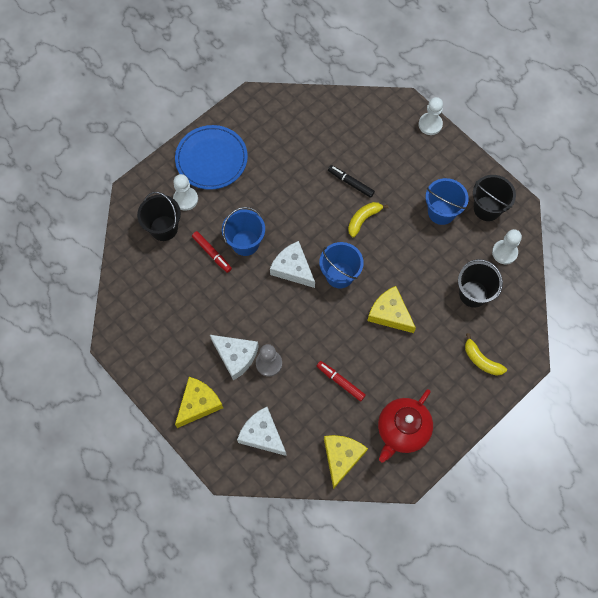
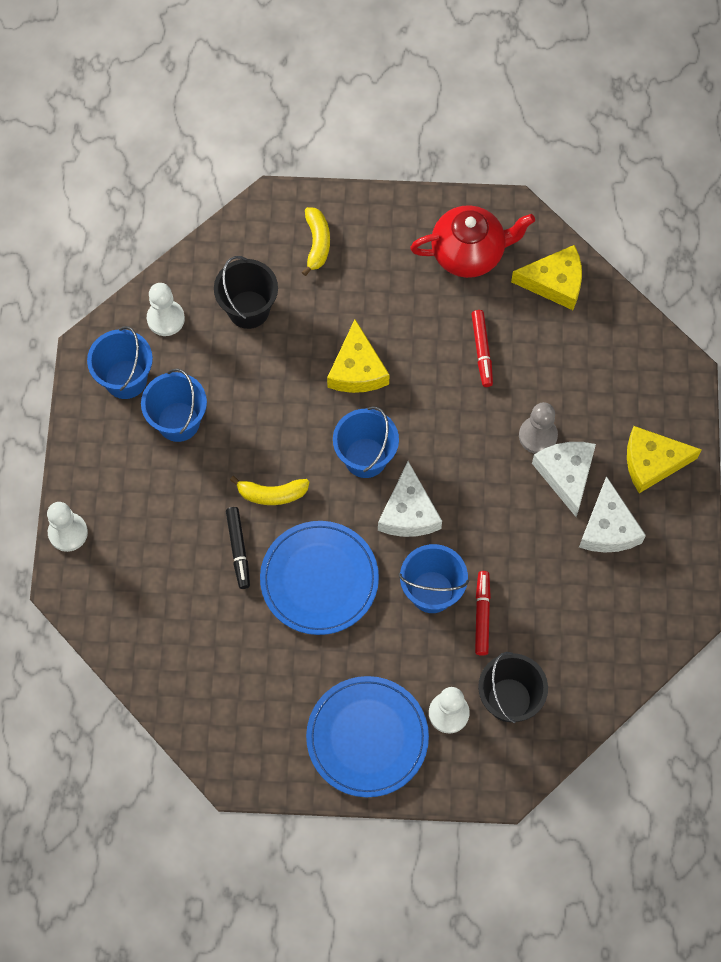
camera: 135 degrees left, 0 degrees up
(262, 434) = (614, 373): white cheese -> white cheese (608, 528)
(301, 203) = (319, 579): none -> blue plate
(342, 457) = (555, 282): yellow cheese -> yellow cheese turned 150 degrees counterclockwise
(487, 208) = (126, 379): black bucket -> blue bucket

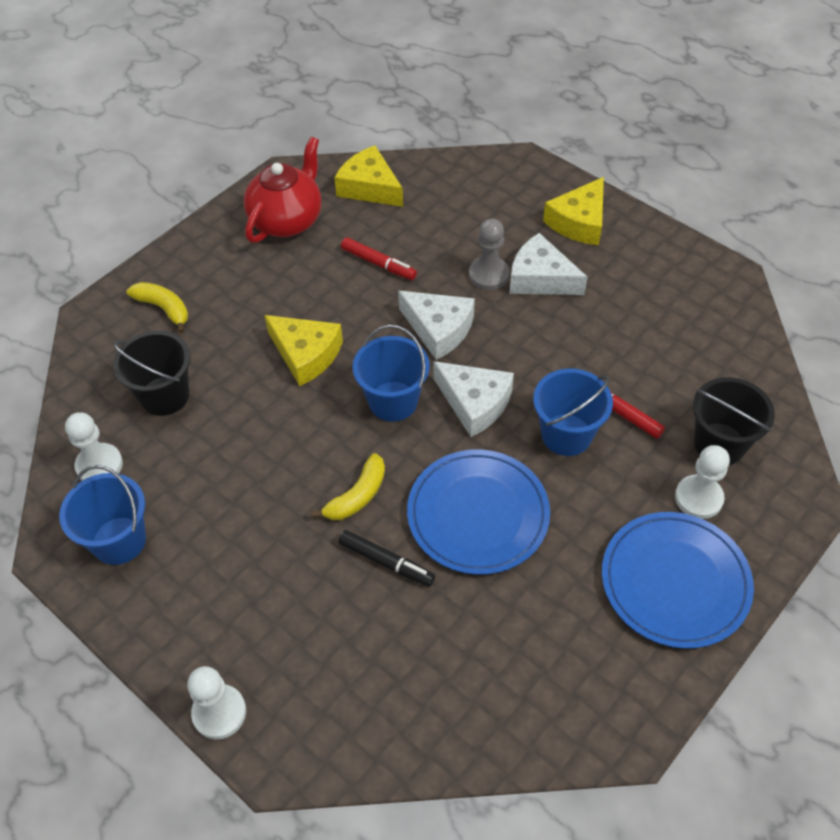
camera: 50 degrees left, 15 degrees down
(178, 421) = (208, 525): blue bucket -> none
(555, 282) = (369, 187): yellow cheese -> yellow cheese turned 90 degrees counterclockwise
(608, 528) = (612, 281): white cheese -> white cheese (439, 329)

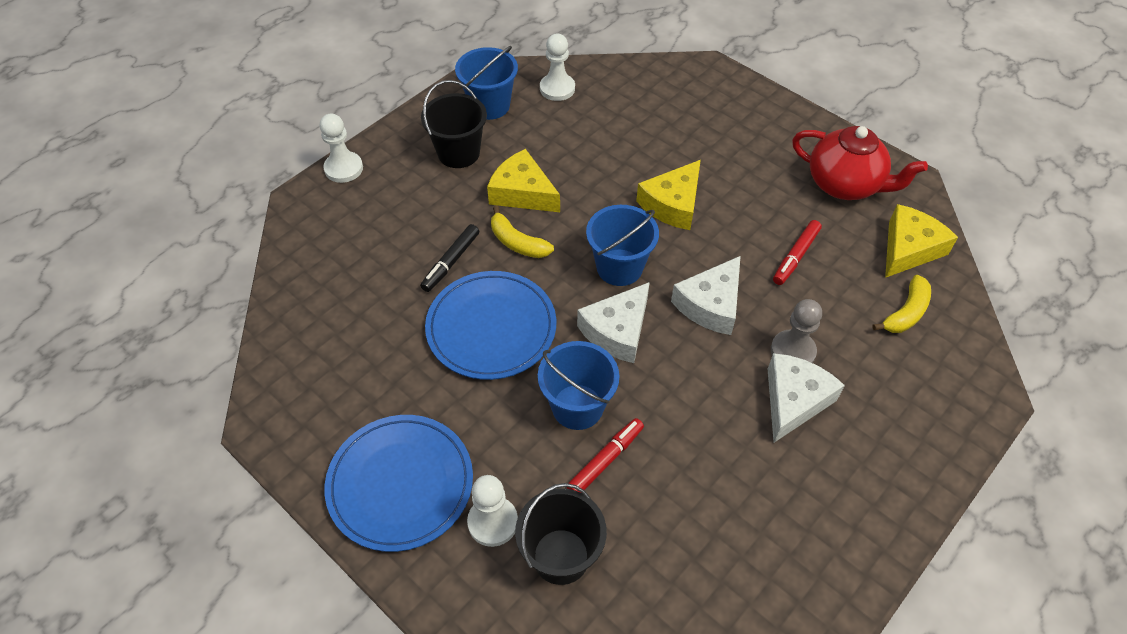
camera: 90 degrees right, 0 degrees up
(164, 309) = (720, 109): yellow banana -> yellow banana (906, 313)
(164, 396) = (624, 118): black bucket -> black bucket (458, 153)
(579, 222) = (894, 449): yellow cheese -> yellow cheese (522, 192)

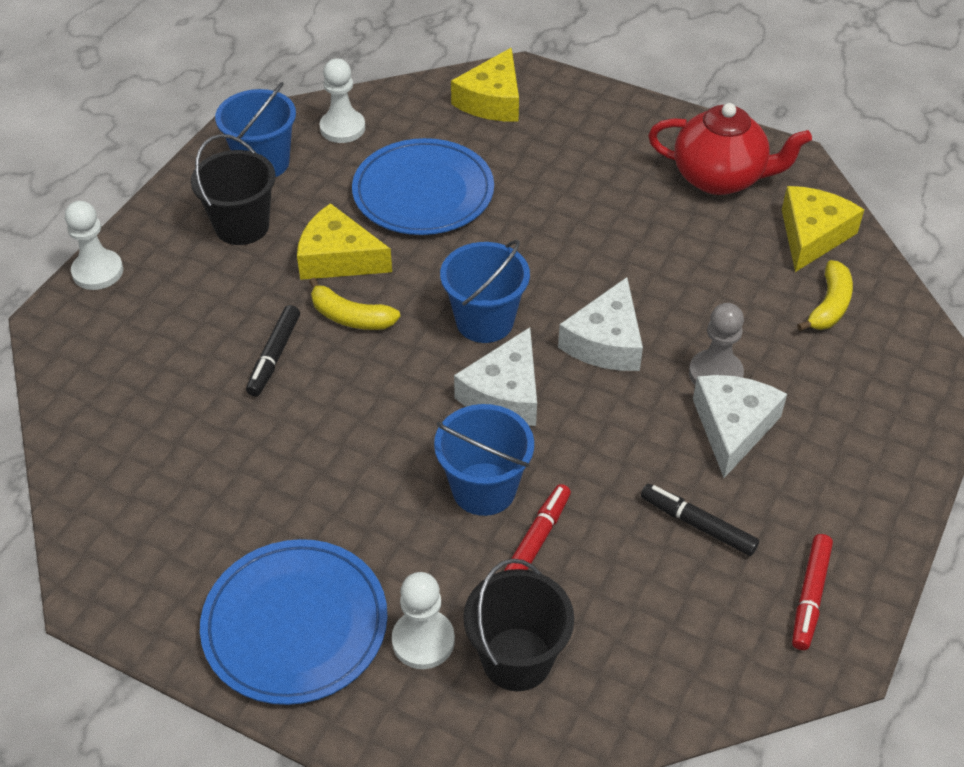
camera: 15 degrees left, 5 degrees down
(491, 328) = (350, 422): blue plate -> blue plate (423, 192)
(672, 204) = (526, 237): yellow cheese -> yellow cheese (492, 100)
(740, 478) = (697, 525): none -> black marker
(796, 256) = (688, 269): red marker -> red marker (810, 596)

